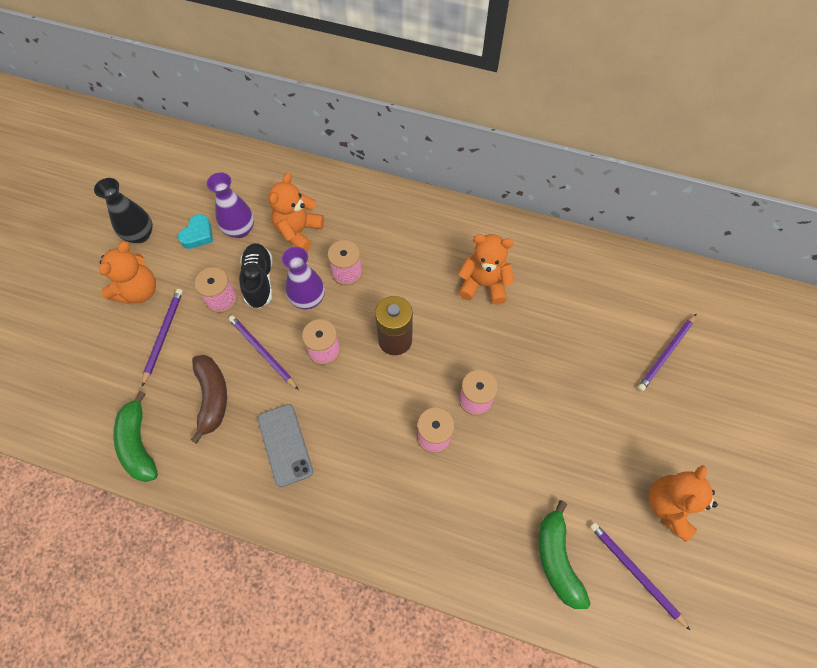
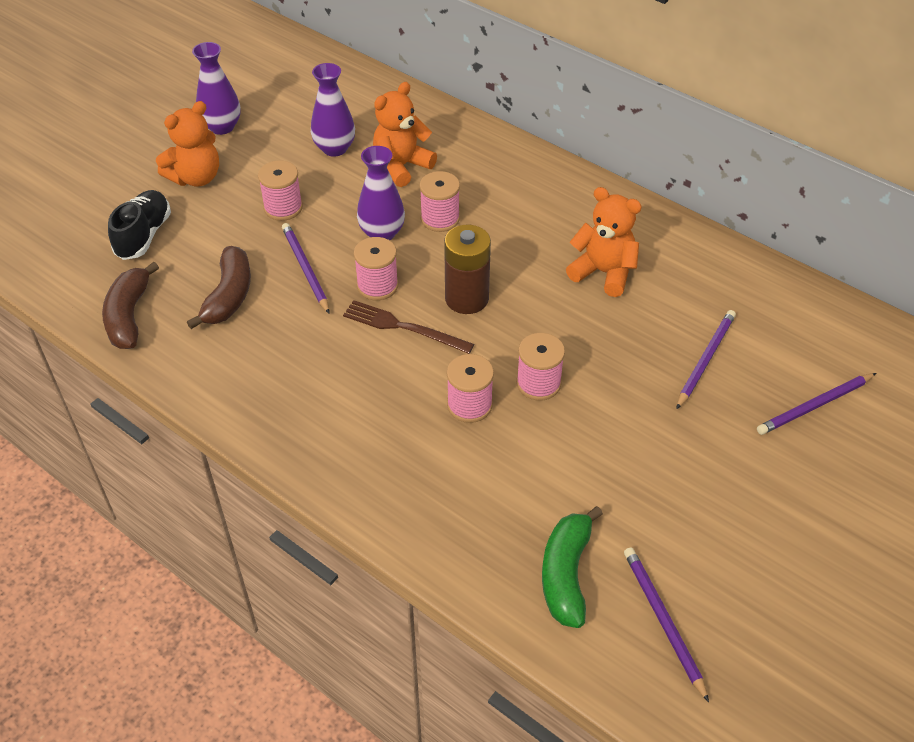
camera: 20 degrees right, 15 degrees down
(139, 444) = (129, 316): green banana -> brown banana
(140, 235) = (222, 127): black vase -> purple vase
(163, 335) = (203, 225): purple pencil -> purple pencil (705, 360)
(198, 235) = (285, 142): turquoise heart -> none
(259, 281) = (334, 201): black shoe -> black shoe (144, 235)
(285, 445) = (289, 363): grey phone -> none
(358, 382) = (403, 327): none -> brown fork
(669, 506) = (743, 566): orange teddy bear -> none

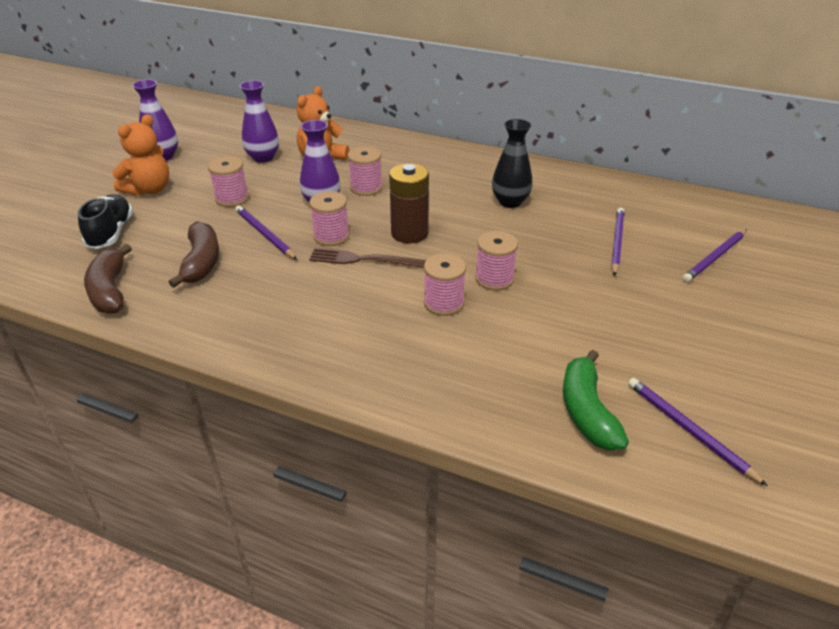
camera: 15 degrees left, 10 degrees down
(603, 272) = (510, 202): orange teddy bear -> black vase

